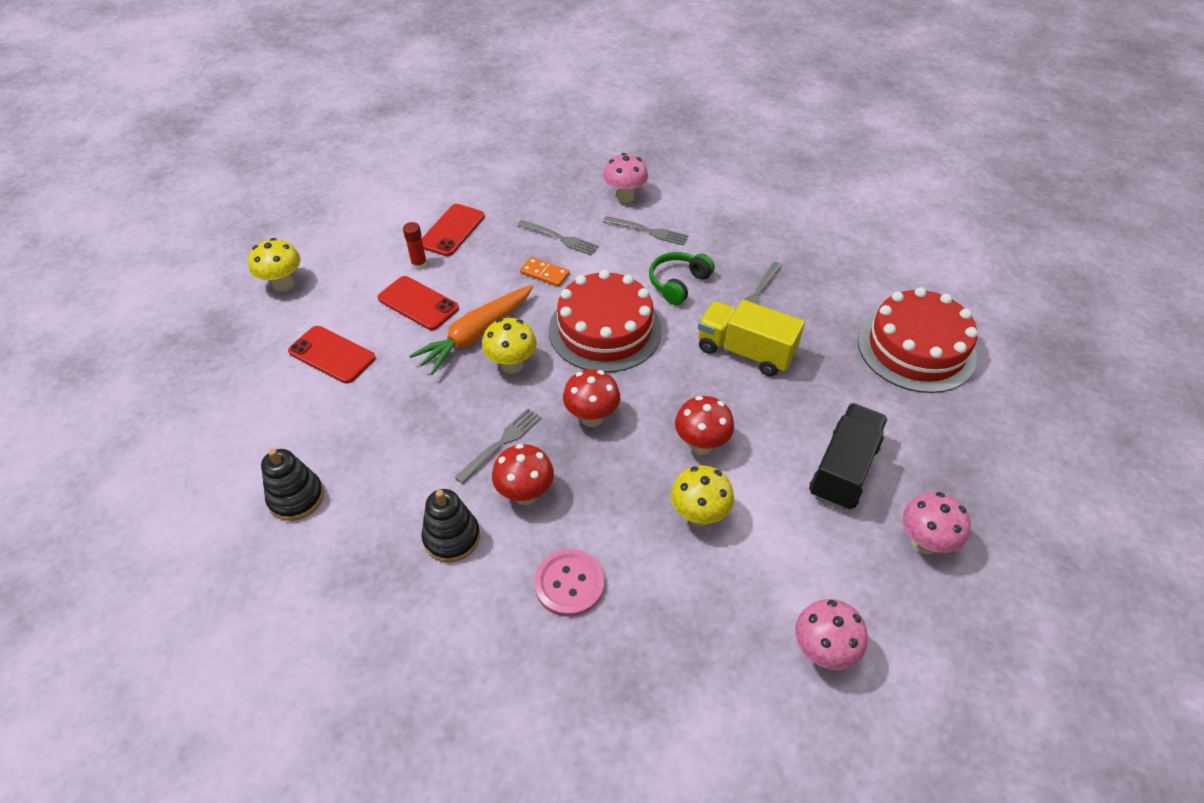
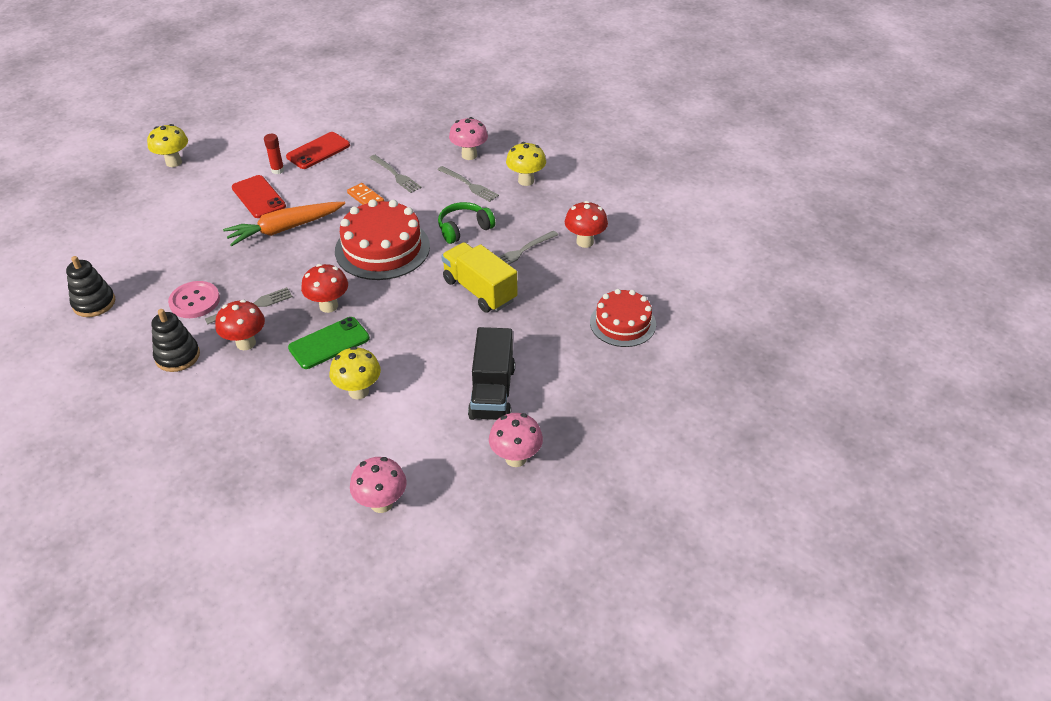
camera: 20 degrees right, 5 degrees down
(332, 355) = (176, 218): red phone -> none
(512, 365) = (296, 256): yellow mushroom -> yellow mushroom (526, 181)
(569, 584) = (236, 408): pink button -> pink button (194, 301)
(623, 464) = (329, 343): none -> green phone
(701, 445) = (396, 345): red mushroom -> red mushroom (585, 242)
(843, 470) = (492, 392): black truck -> black truck turned 135 degrees clockwise
(916, 348) = (622, 323): red cake -> red cake, size x0.64

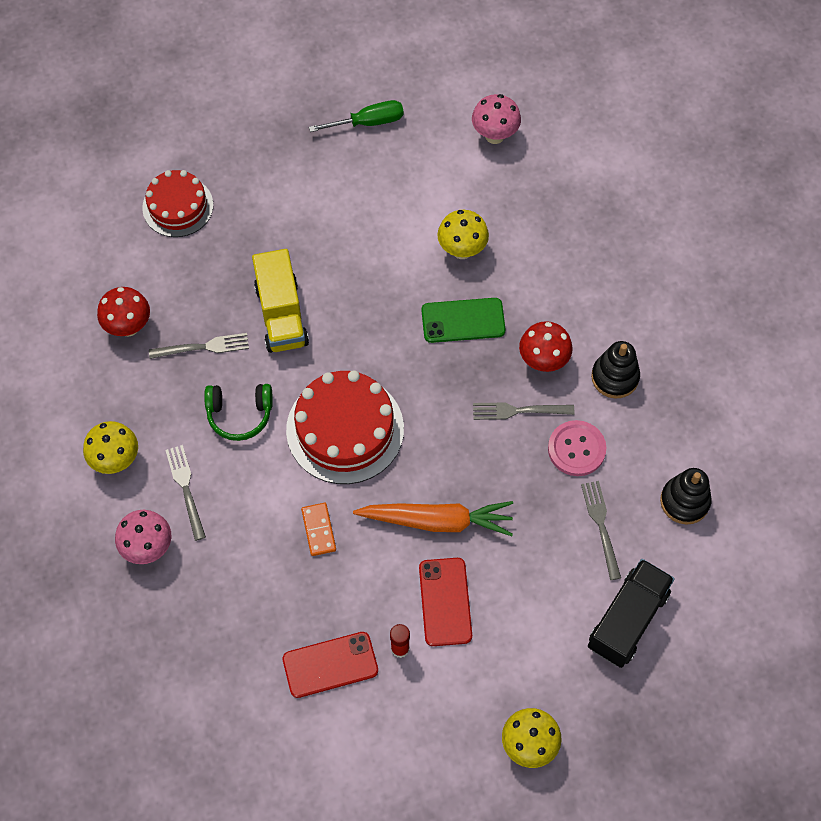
camera: 150 degrees left, 20 degrees up
(328, 306) = (442, 371): red mushroom -> none
(396, 175) = (259, 556): grey fork -> grey fork (601, 525)
(492, 392) = (346, 192): black truck -> black truck (627, 620)
(516, 458) = (368, 122): pink mushroom -> green screwdriver

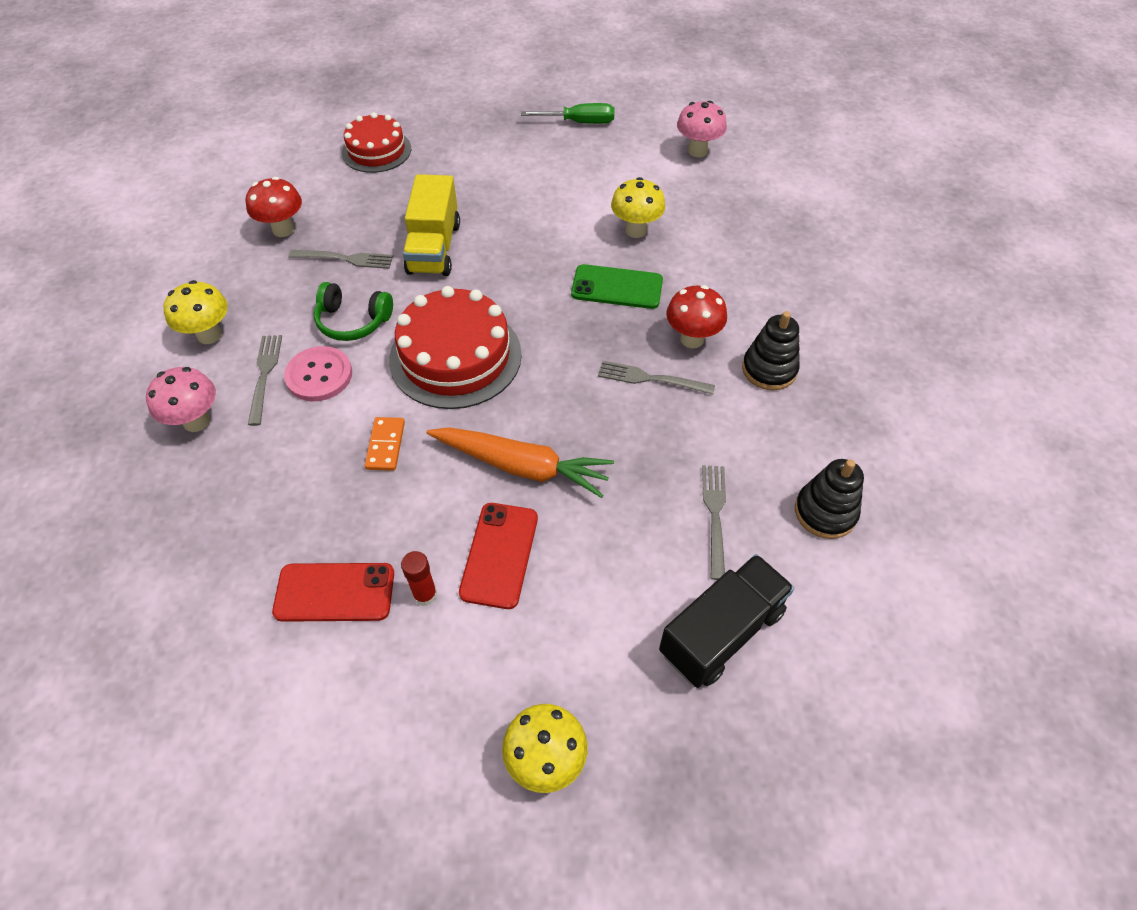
camera: 15 degrees right, 10 degrees down
(576, 449) = (706, 429): pink button -> pink button (319, 375)

